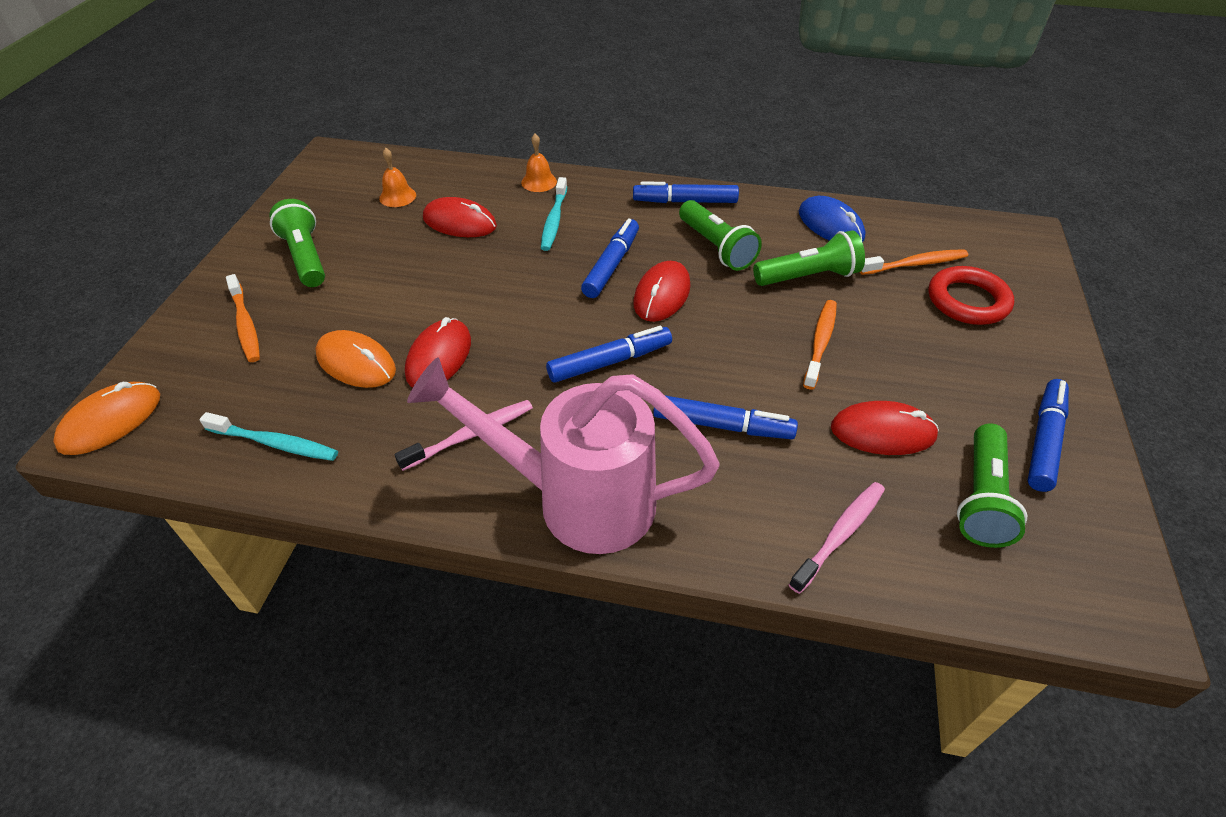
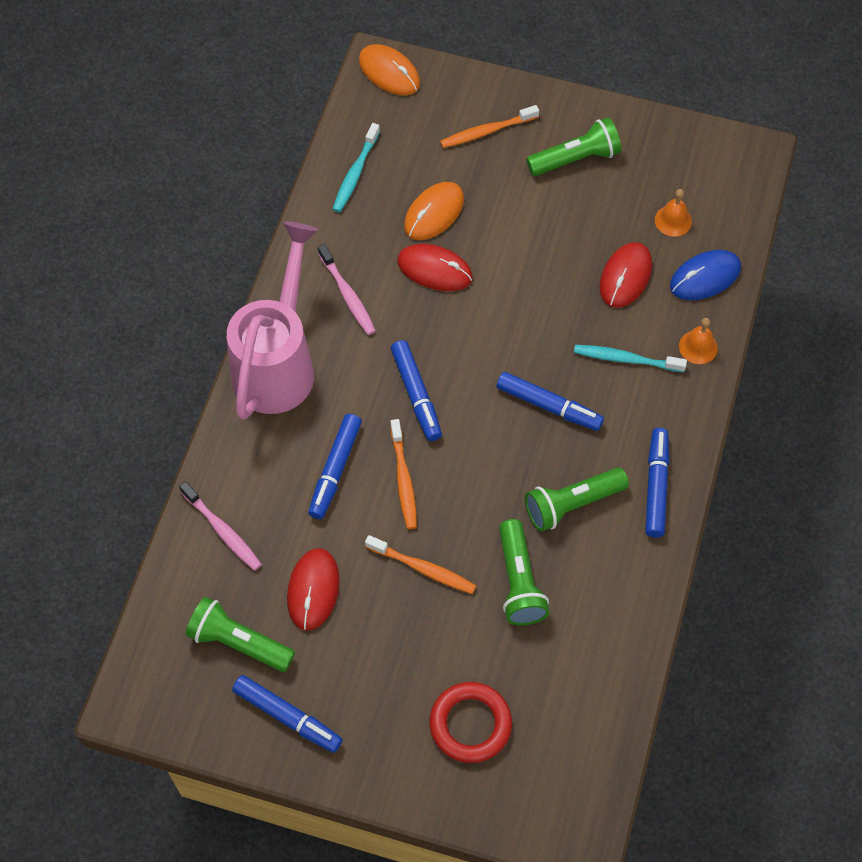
camera: 95 degrees right, 15 degrees up
(662, 294) = (501, 445): red mouse -> none
(830, 225) = (606, 626): blue mouse -> blue mouse (705, 277)
(915, 264) = (533, 693): orange toothbrush -> orange toothbrush (403, 479)

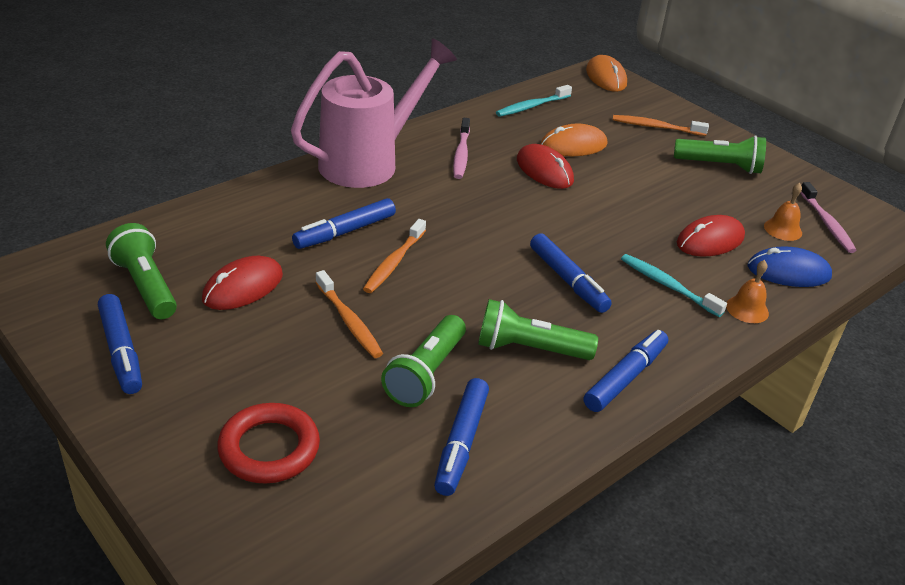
camera: 30 degrees right, 25 degrees down
(222, 531) = (218, 221): pink toothbrush -> pink toothbrush (827, 223)
(416, 394) = (458, 223): blue marker -> blue marker (461, 443)

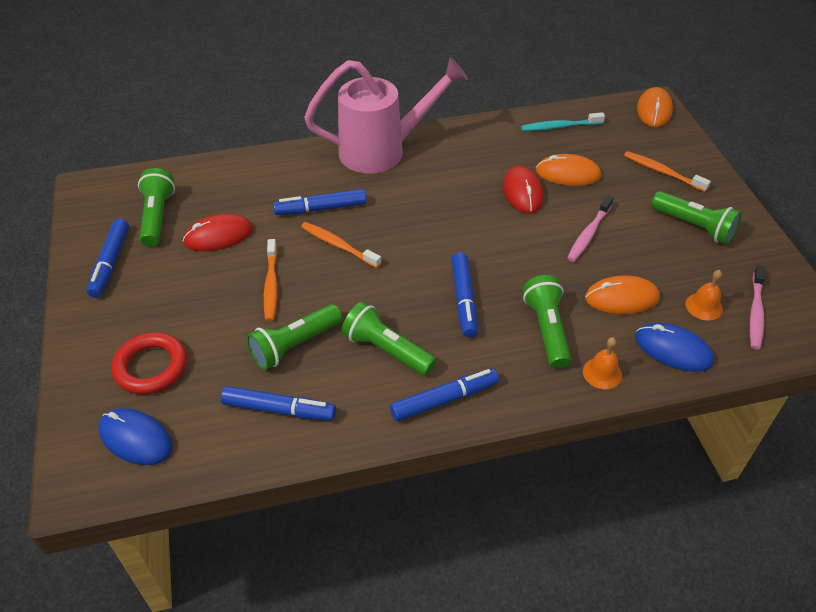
camera: 30 degrees right, 10 degrees up
(313, 532) = (136, 438): none -> blue mouse
(394, 263) = (338, 245): orange toothbrush -> orange toothbrush turned 75 degrees clockwise
(461, 154) = (463, 160): pink toothbrush -> pink toothbrush (589, 234)
(461, 443) = (279, 409): blue marker -> blue marker turned 120 degrees counterclockwise
(667, 285) = (547, 329): turquoise toothbrush -> green flashlight
(710, 240) = (622, 298): red mouse -> orange mouse

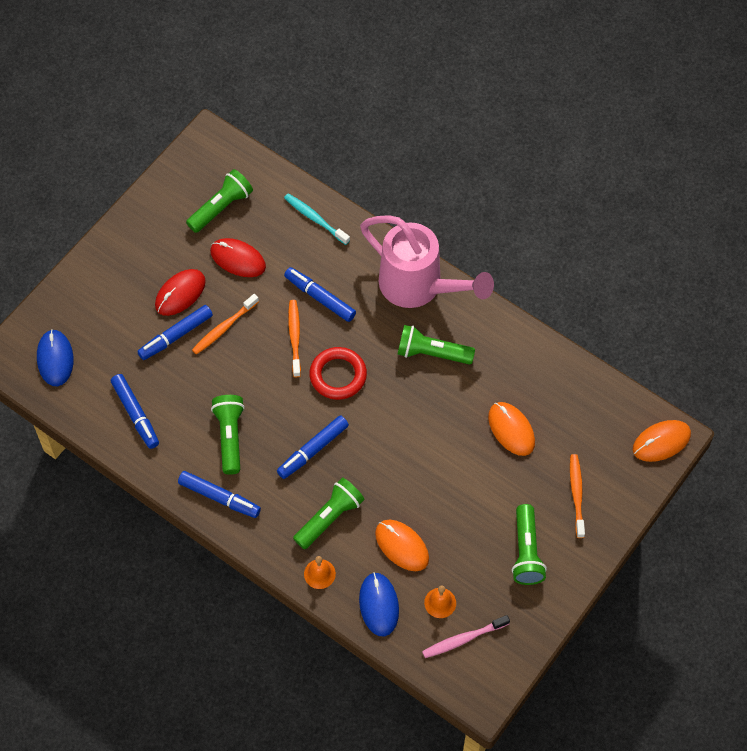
camera: 50 degrees right, 15 degrees up
(110, 263) = (159, 221): blue marker -> blue marker (176, 336)
(151, 367) = (106, 320): red ring -> red ring (338, 375)
(294, 345) = (188, 382): green flashlight -> green flashlight (431, 353)
(522, 192) = (459, 413): red mouse -> red mouse (180, 293)
(559, 127) = (568, 386): turquoise toothbrush -> turquoise toothbrush (315, 219)
(589, 234) = (452, 486): pink toothbrush -> none

